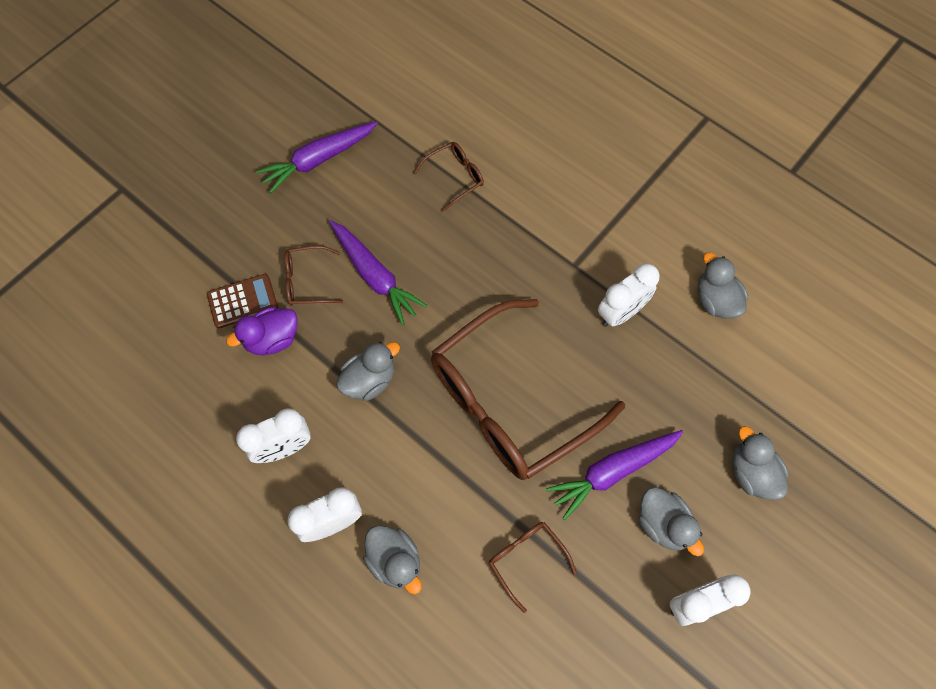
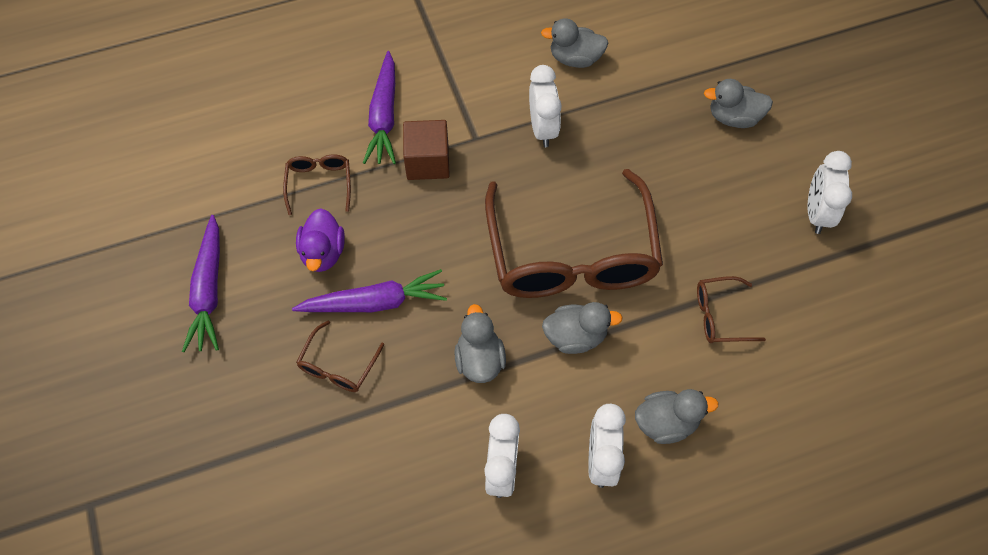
camera: 60 degrees left, 5 degrees down
(242, 301) = (318, 438): brown calculator -> none
(272, 339) = (380, 428): purple duck -> purple duck (323, 253)
(526, 242) = (427, 162): none -> brown cube
(612, 471) = (679, 211): purple carrot -> purple carrot (384, 116)
(663, 524) = (742, 200): grey duck -> grey duck (575, 336)

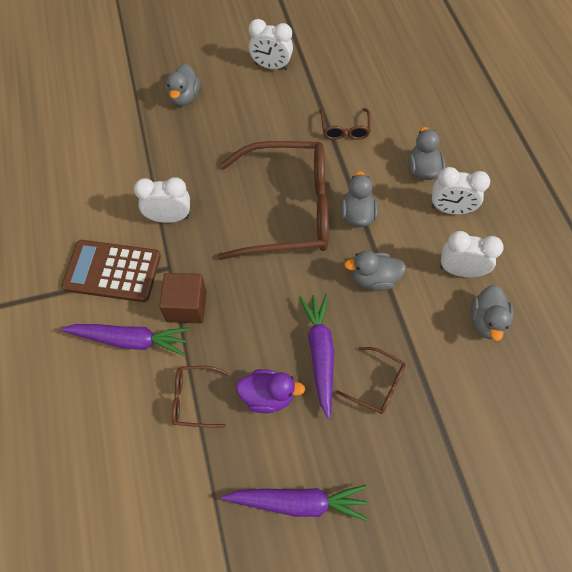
camera: 85 degrees left, 0 degrees up
(465, 87) = (112, 271): none -> brown calculator
(575, 58) = (103, 188): grey duck -> grey duck (486, 321)

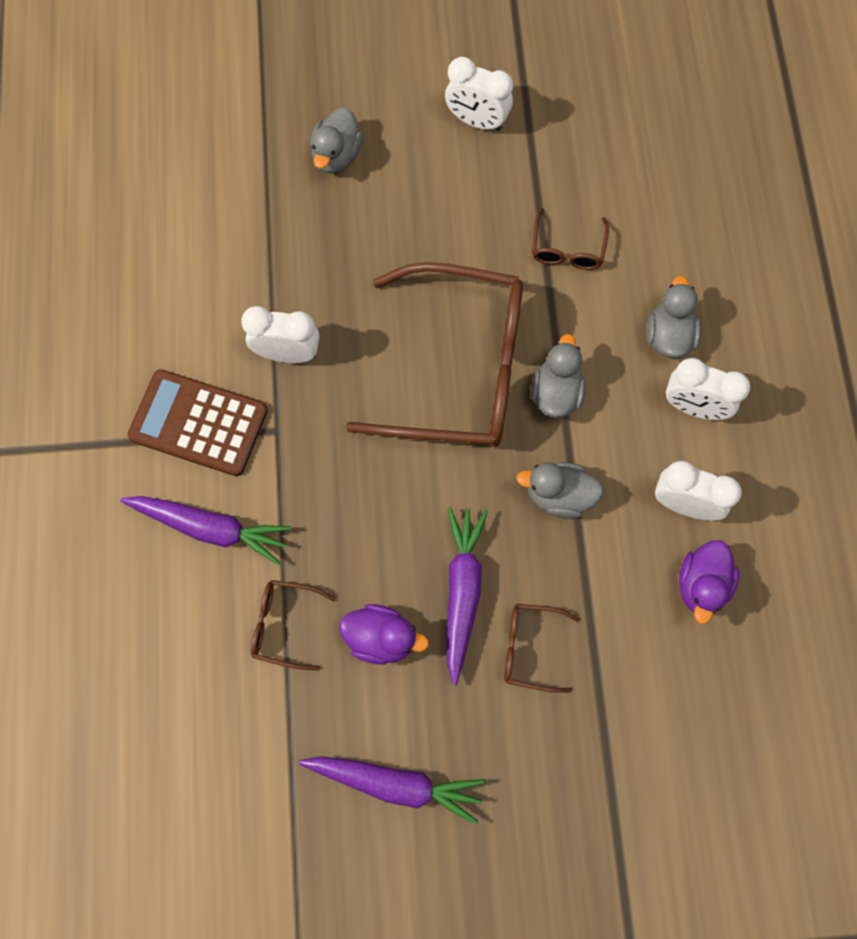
camera: 10 degrees right, 10 degrees up
(186, 306) = (292, 492): brown cube -> none
(377, 384) = (530, 648): brown glasses -> brown glasses turned 150 degrees clockwise
(486, 321) = (701, 585): grey duck -> purple duck

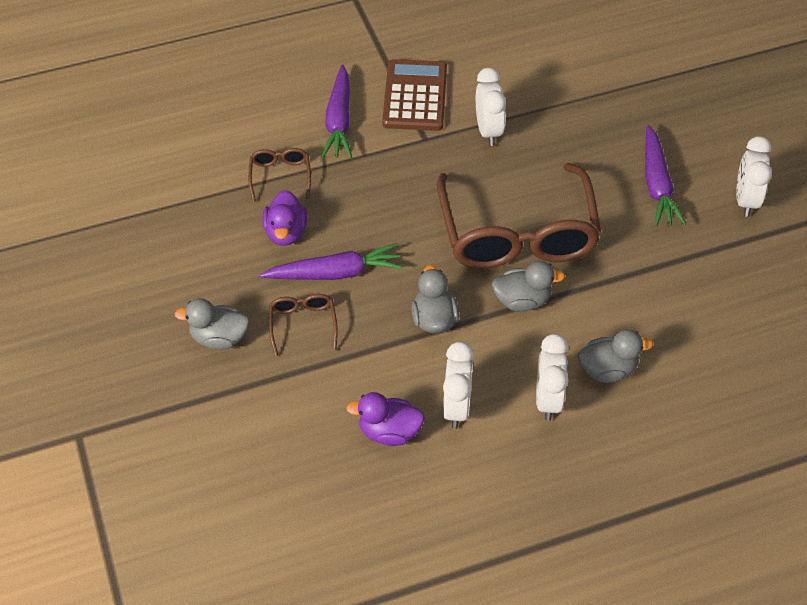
camera: 75 degrees right, 20 degrees down
(337, 155) = (667, 122): grey duck -> grey duck (219, 338)
(395, 784) = (180, 264): purple carrot -> purple carrot (657, 185)
(567, 249) = (656, 284): brown glasses -> none

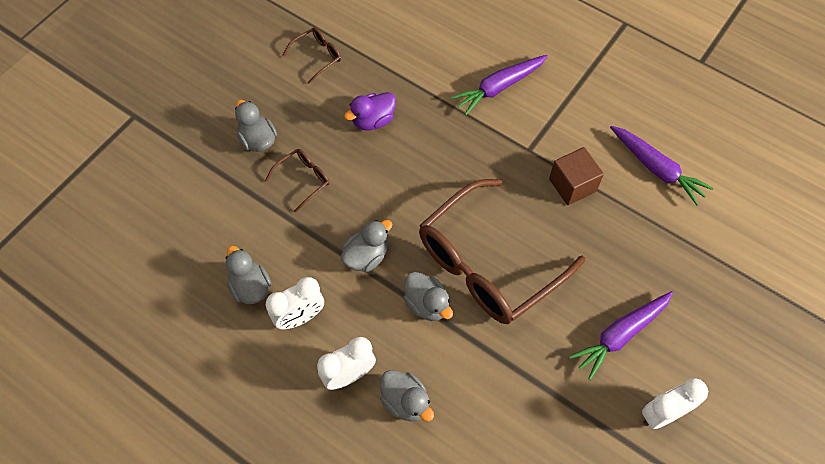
camera: 55 degrees right, 10 degrees up
(280, 176) = (419, 86): brown glasses -> brown glasses (317, 56)
(335, 273) = (361, 171): purple carrot -> purple carrot (656, 169)
(389, 432) = (250, 287): purple duck -> grey duck
(415, 96) = (564, 118): brown calculator -> none
(488, 131) = (572, 185): white clock -> brown cube

